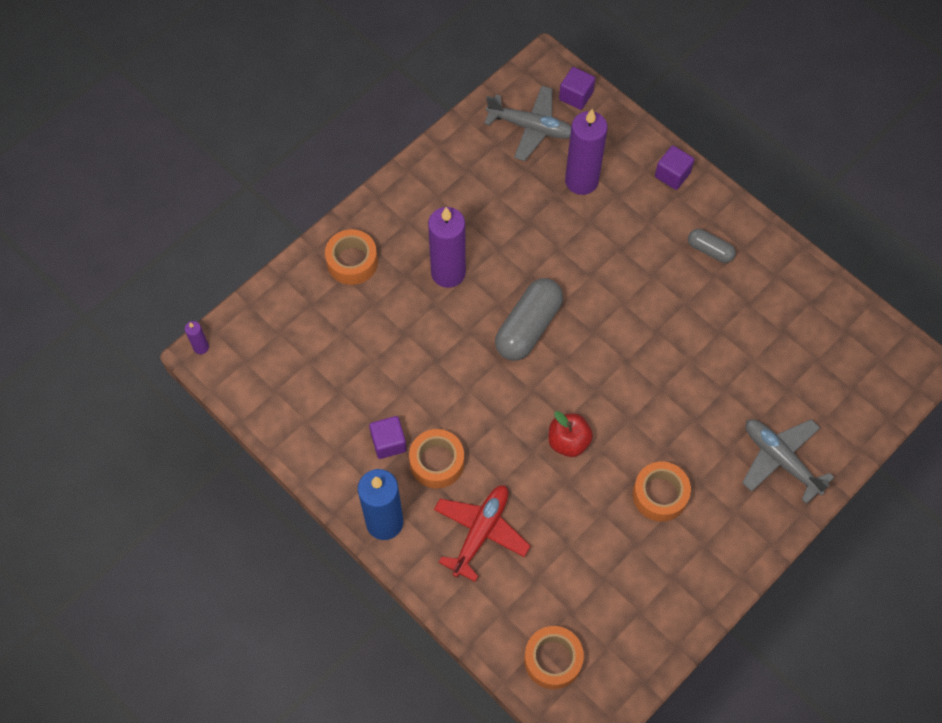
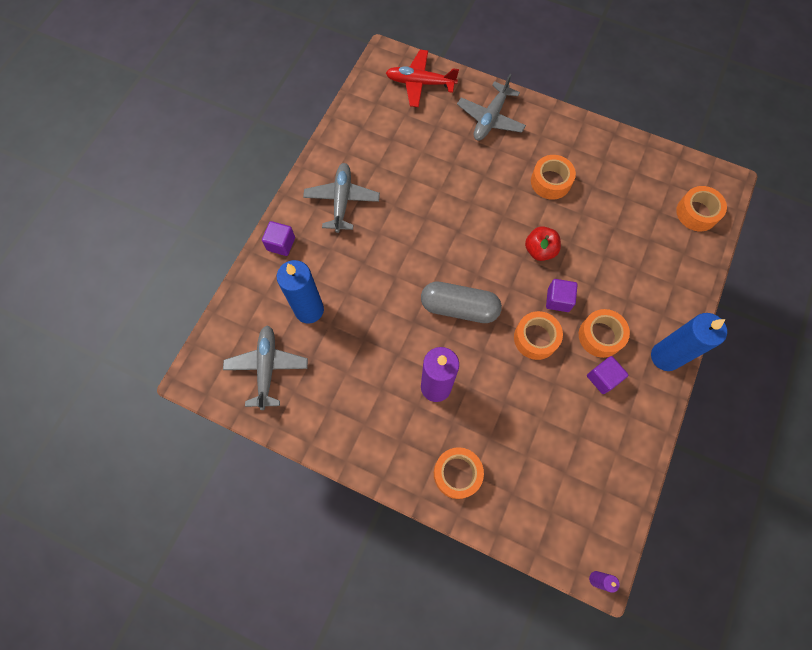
camera: 110 degrees left, 5 degrees up
(462, 392) = (535, 338): none -> orange tape
(480, 532) = (636, 287): red plane -> red plane (420, 83)
(576, 96) = (222, 341): purple cube -> purple cube (558, 300)
(581, 181) = (309, 310): purple candle -> blue candle
(710, 250) = (342, 200): grey capsule -> grey plane

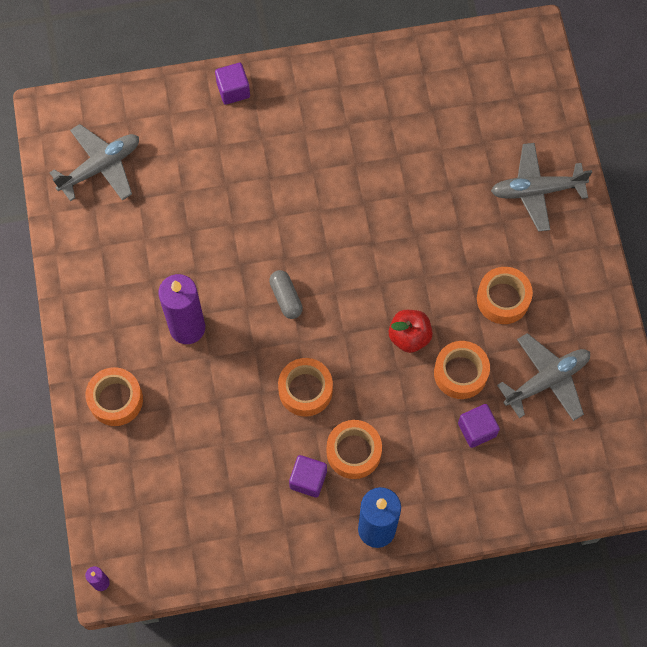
camera: 55 degrees right, 0 degrees up
(309, 310) = (183, 163): blue candle -> none
(342, 200) = (323, 112): grey plane -> grey plane (547, 380)
(420, 83) = (525, 92): red plane -> none
(459, 308) = (286, 298): grey capsule -> grey capsule, size x0.55
(558, 300) = (364, 387): purple cube -> purple cube (477, 429)
(697, 213) = (581, 473): orange tape -> orange tape (460, 373)

